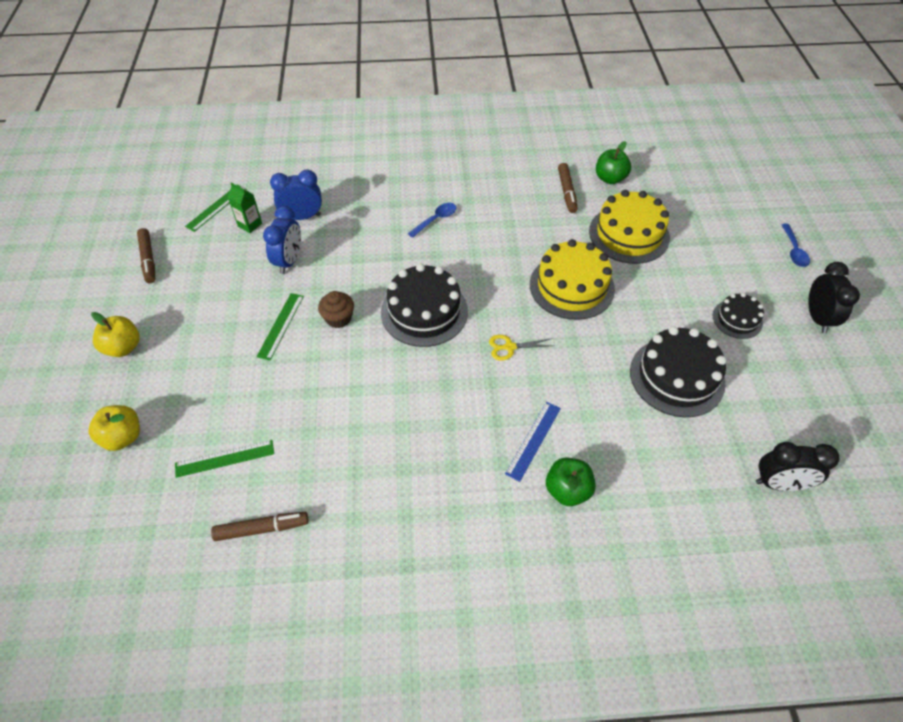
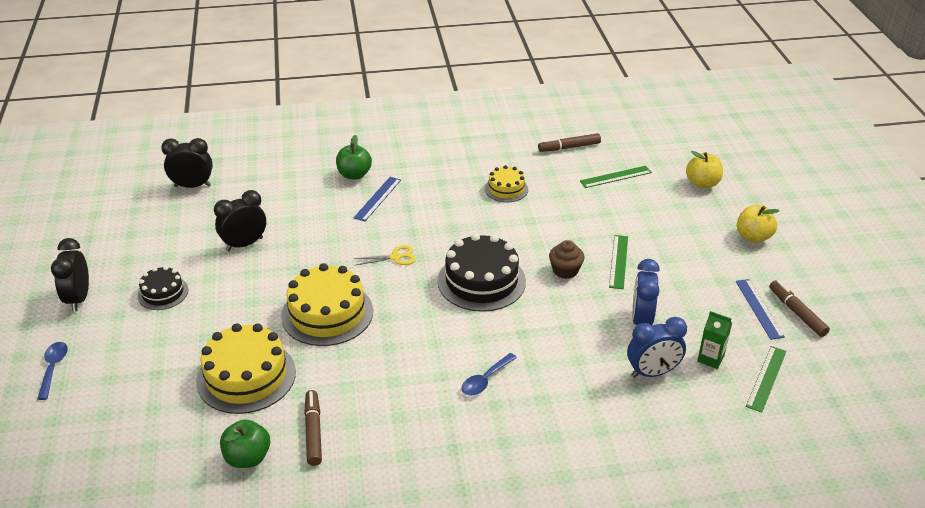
camera: 175 degrees right, 15 degrees down
(179, 265) = (759, 308): none -> blue ruler
(371, 446) = (506, 189): none -> yellow cake
(677, 377) = (244, 244): black cake -> black clock

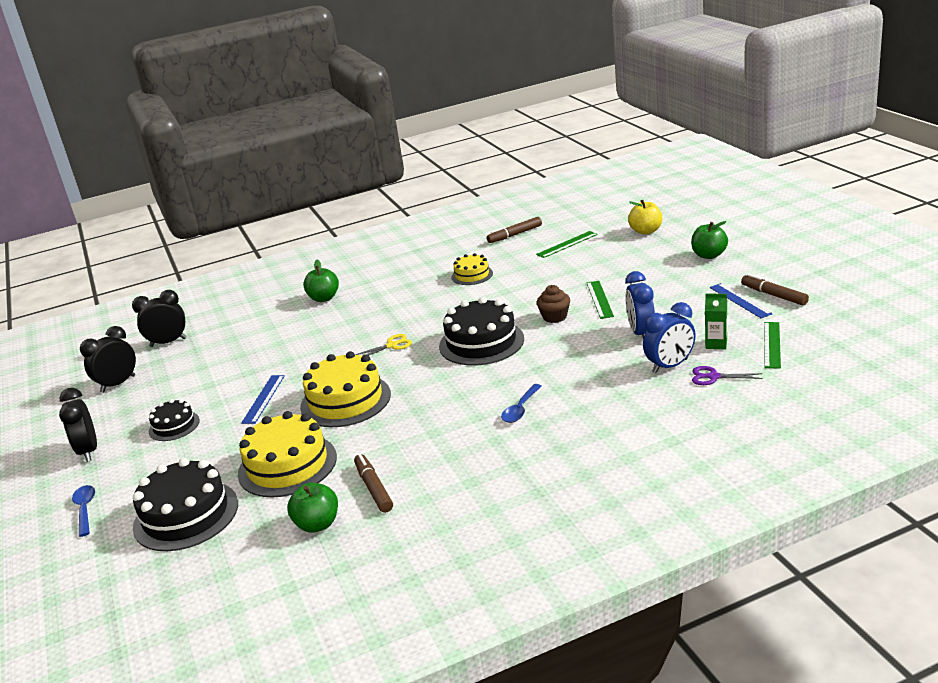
camera: 10 degrees left, 10 degrees down
(137, 406) = (186, 515): none -> black cake
(244, 244) = (240, 371): black clock -> black clock (118, 384)
(377, 198) = (354, 309): blue ruler -> blue ruler (263, 399)
(690, 401) = (713, 377): none -> purple scissors
(753, 237) = (709, 255): yellow apple -> green apple

